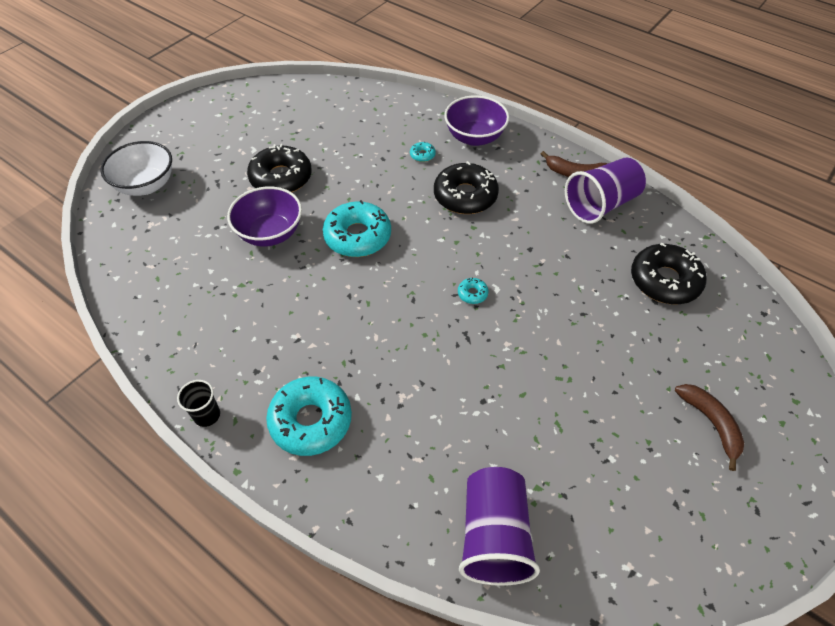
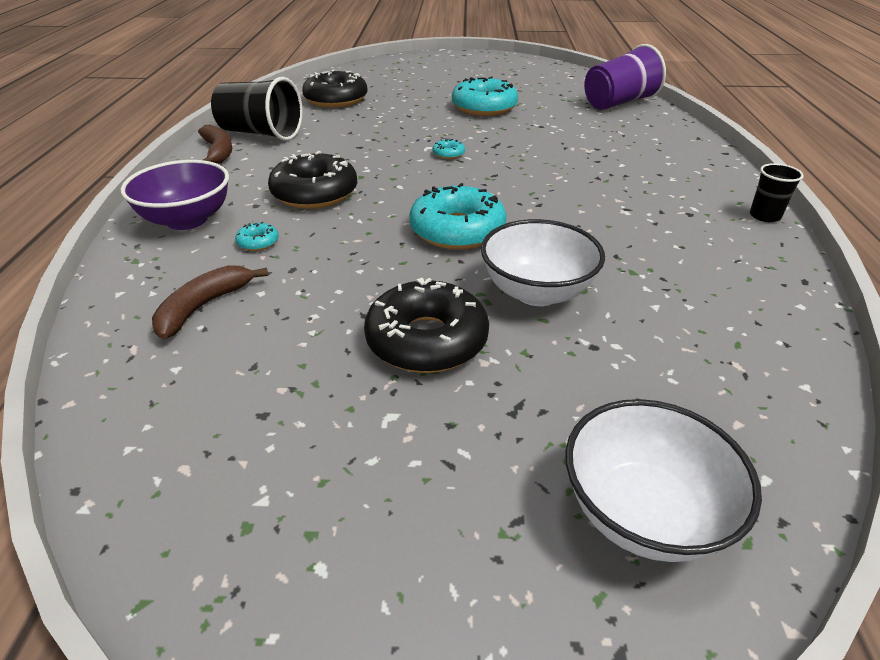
camera: 125 degrees left, 15 degrees down
(270, 233) = (537, 292): purple bowl -> white bowl
(311, 421) = (673, 173): turquoise donut -> turquoise donut (484, 107)
(600, 205) = (261, 133): purple cup -> black cup
(711, 423) = (447, 74): brown banana -> brown banana (203, 307)

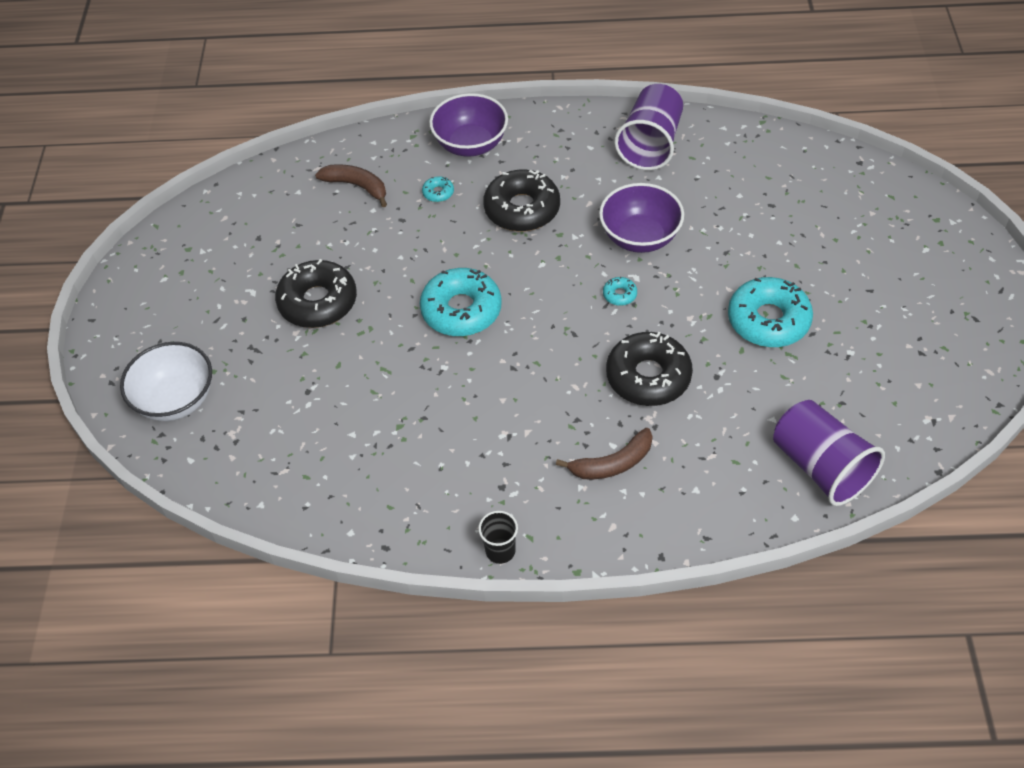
camera: 90 degrees right, 15 degrees up
(218, 152) = (600, 126): brown banana -> brown banana (612, 463)
(261, 133) = (650, 144): black cup -> purple cup
(336, 100) = (763, 182): black donut -> black donut (648, 377)
(379, 143) = (640, 237): none -> purple bowl
(537, 292) = (371, 362): white bowl -> none

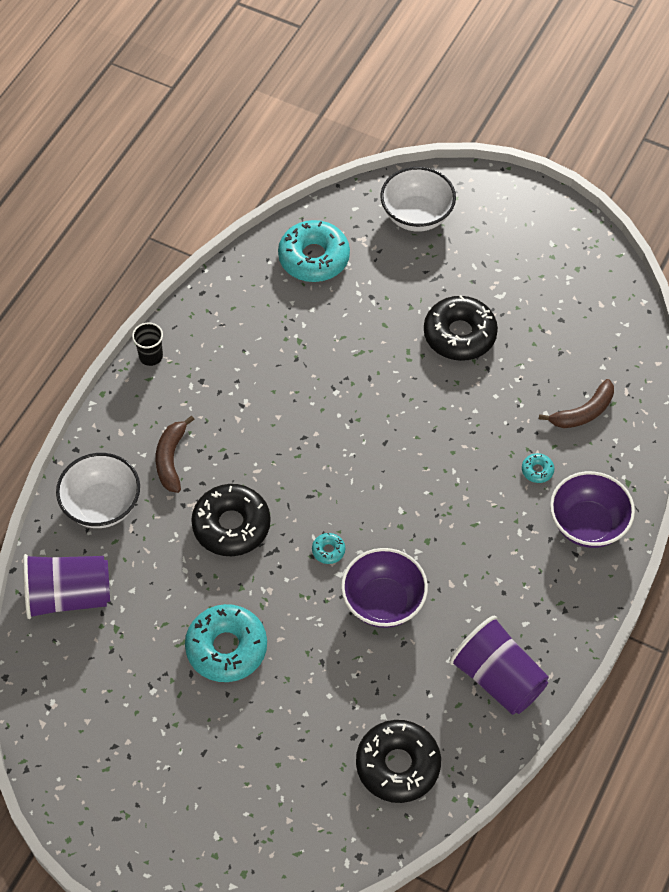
camera: 115 degrees right, 5 degrees up
(461, 310) = (386, 428): turquoise donut -> turquoise donut (314, 258)
(522, 209) = (476, 526): black donut -> black donut (398, 765)
(706, 494) = (102, 505): none -> white bowl

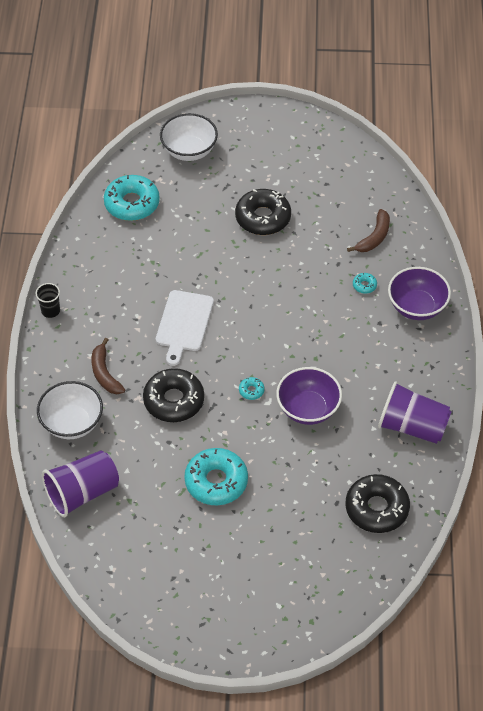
camera: 25 degrees left, 5 degrees down
(294, 433) = (183, 324): none -> white cutting board

